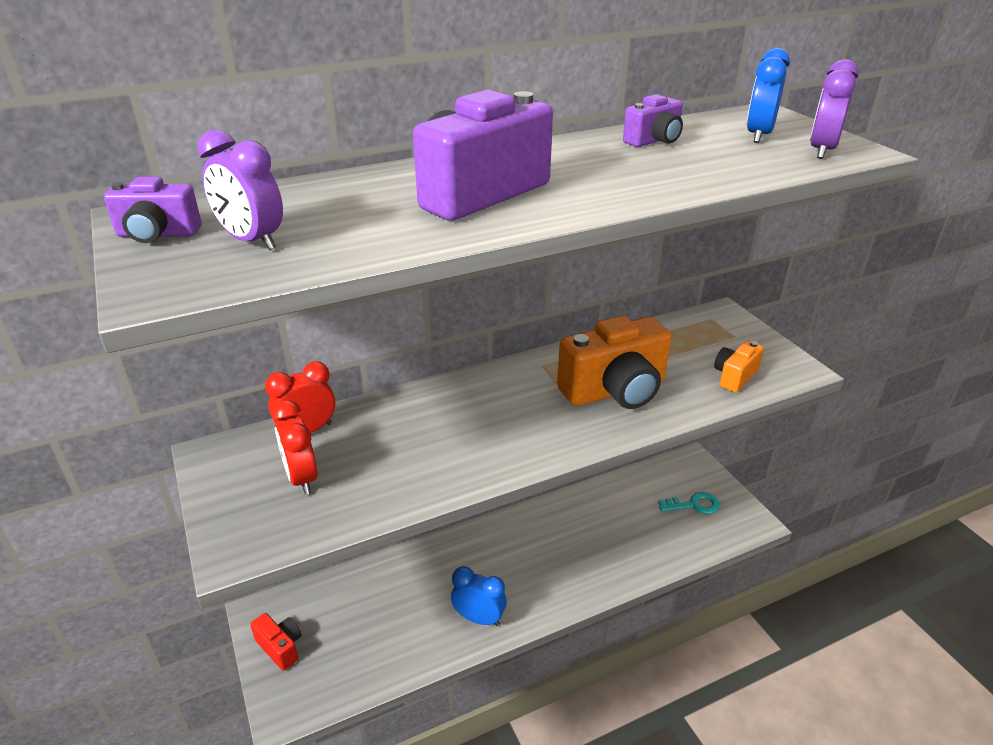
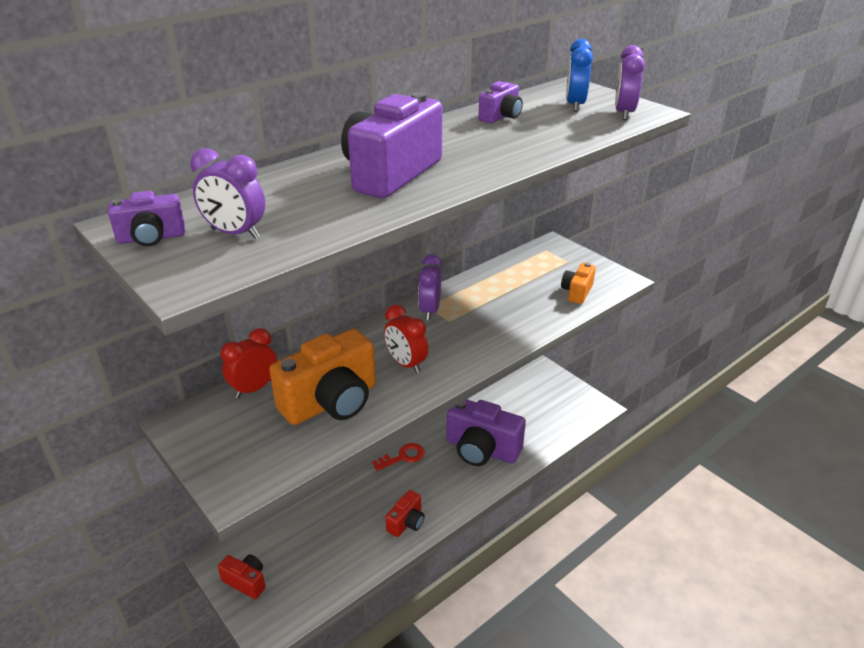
camera: 15 degrees left, 0 degrees up
(302, 478) = (266, 426): red clock -> red clock (406, 364)
(479, 618) = (406, 522): blue clock -> red camera
(498, 537) = (403, 457): none -> red key
(542, 372) = (430, 311): none -> purple clock
(594, 547) = (481, 449): none -> purple camera
(615, 390) = (491, 317): orange camera -> orange camera (331, 402)
(693, 505) = (549, 402): turquoise key -> none

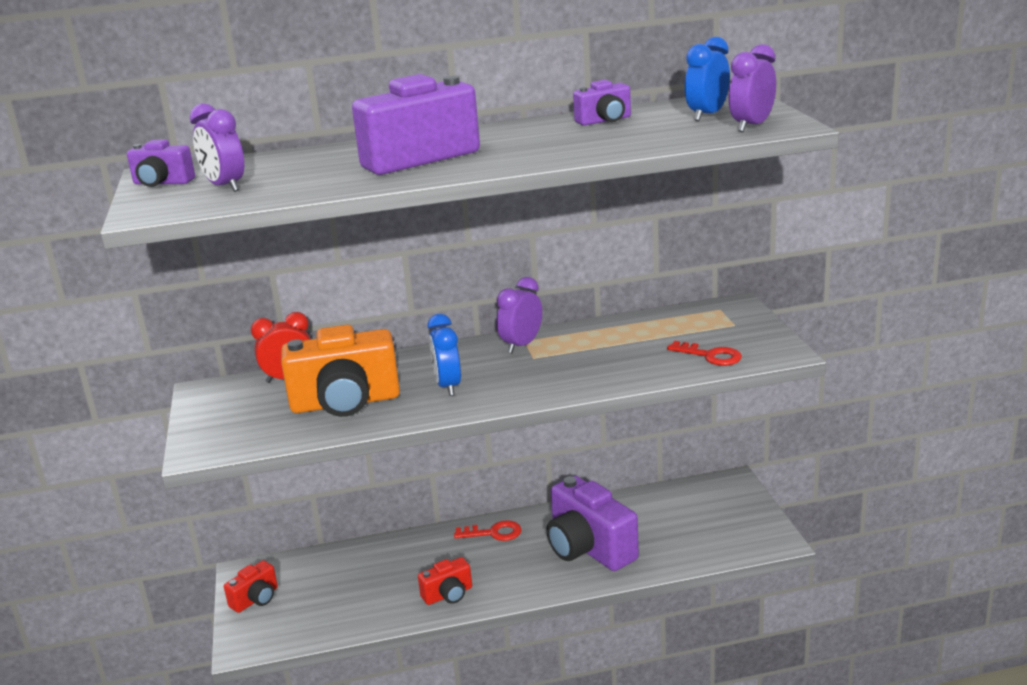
camera: 30 degrees right, 10 degrees down
(246, 582) = (256, 599): red camera -> red camera turned 75 degrees clockwise
(406, 364) = (448, 386): red clock -> blue clock
(577, 292) = (710, 356): orange camera -> red key

